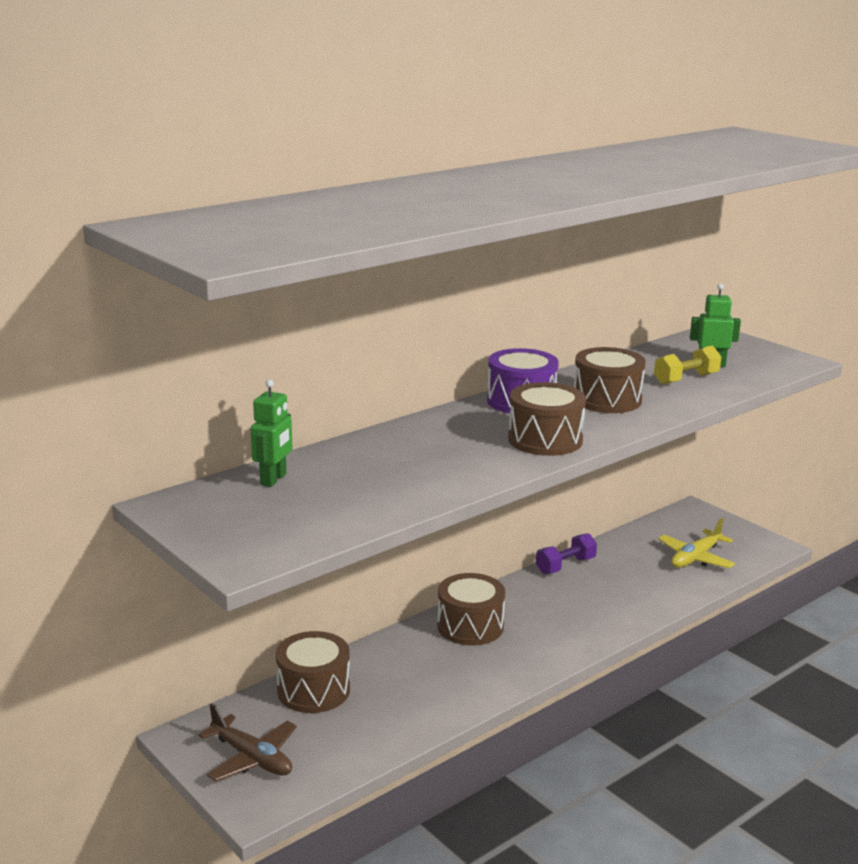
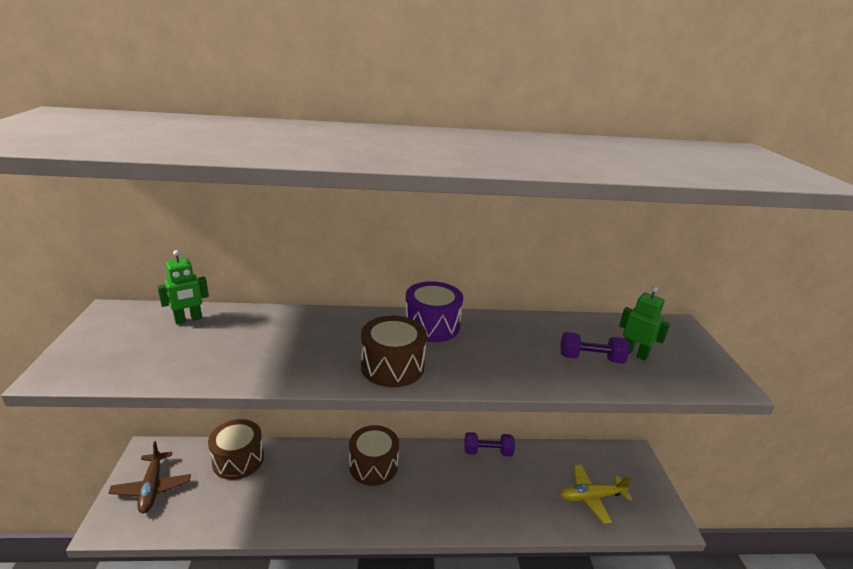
camera: 35 degrees right, 5 degrees up
(607, 400) = (496, 351): brown drum -> none
(686, 379) = (591, 358): yellow dumbbell -> purple dumbbell

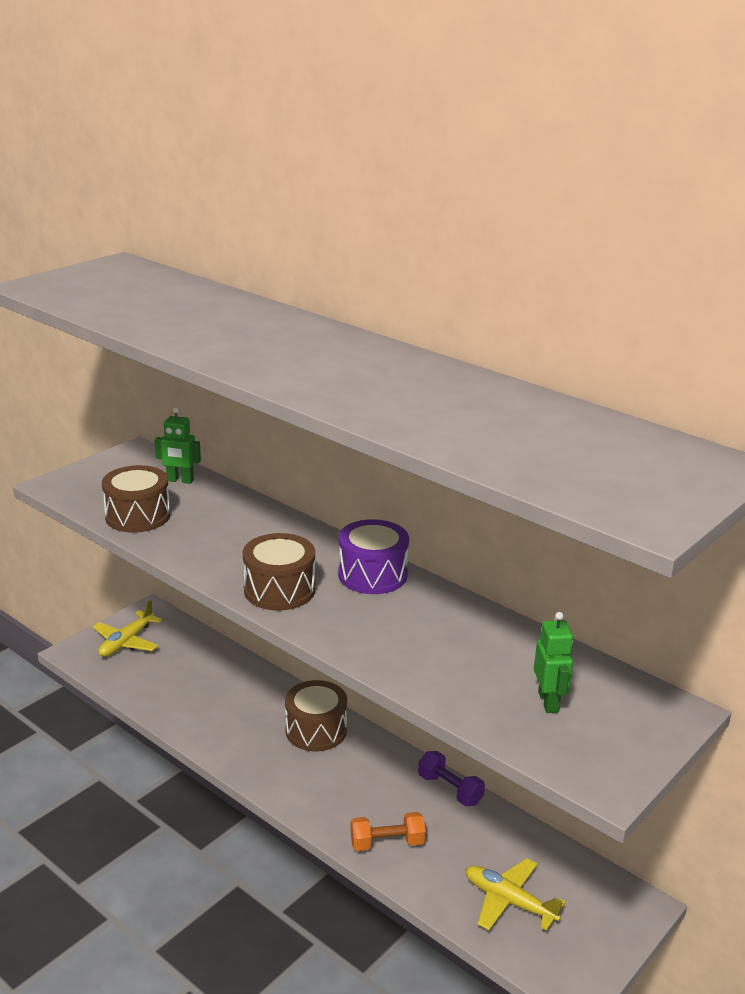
camera: 45 degrees right, 0 degrees up
(152, 488) = (126, 642): brown plane -> yellow plane
(238, 460) = (208, 657): brown drum -> brown drum (138, 516)
(499, 510) = (387, 843): none -> orange dumbbell
(591, 358) = (485, 680): purple dumbbell -> none

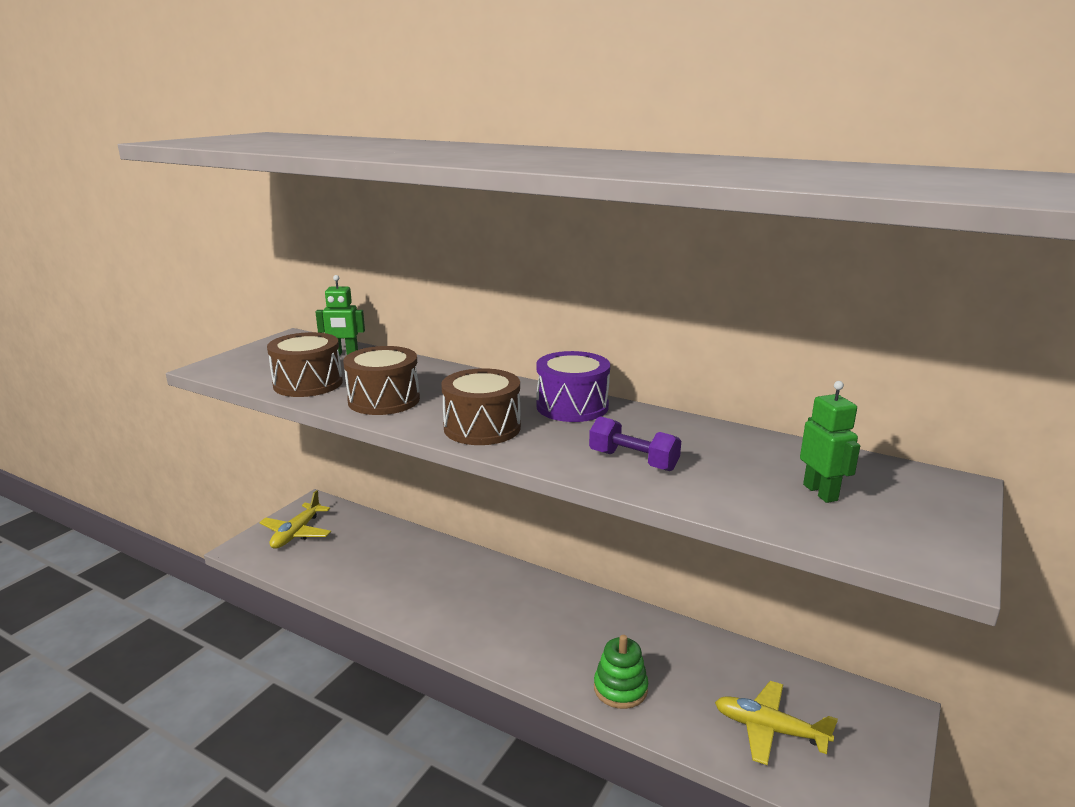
camera: 10 degrees left, 5 degrees down
(316, 730) = (510, 589): brown drum -> brown drum (384, 400)
(387, 843) = (620, 688): orange dumbbell -> green stacking toy
(450, 789) = (662, 625): purple dumbbell -> purple dumbbell (633, 461)

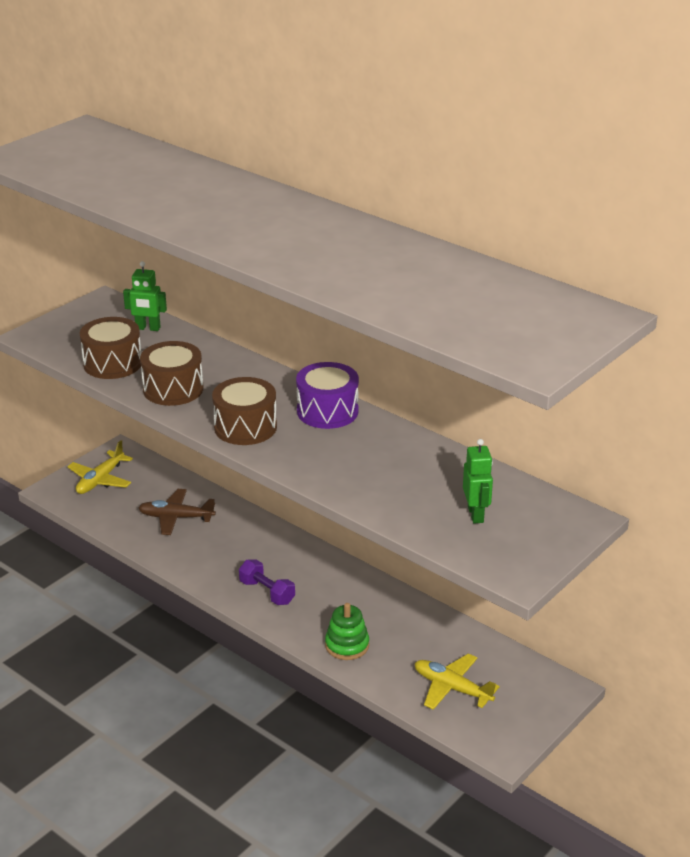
camera: 10 degrees right, 10 degrees up
(384, 563) = (176, 518): none -> brown plane
(633, 461) = (350, 472): purple dumbbell -> purple dumbbell (267, 592)

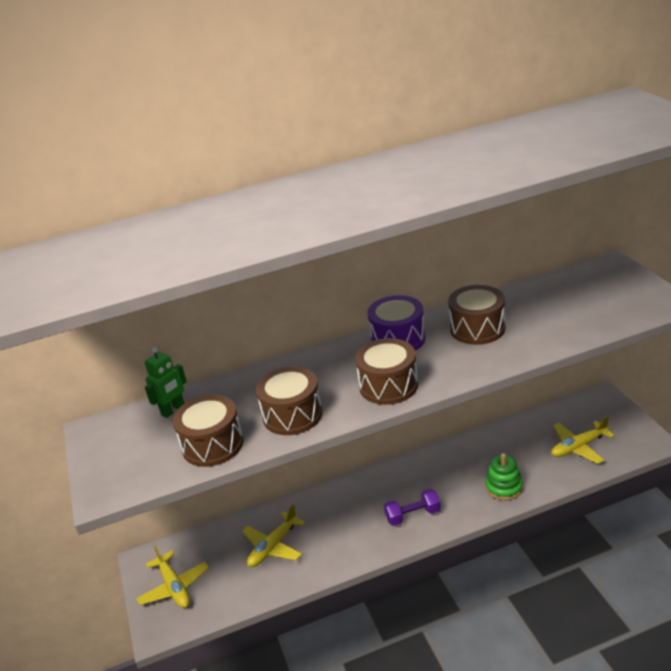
camera: 55 degrees left, 0 degrees up
(176, 518) = (273, 547): brown plane -> yellow plane
(377, 454) = (477, 328): none -> brown drum
(476, 514) = (583, 303): green robot -> none

